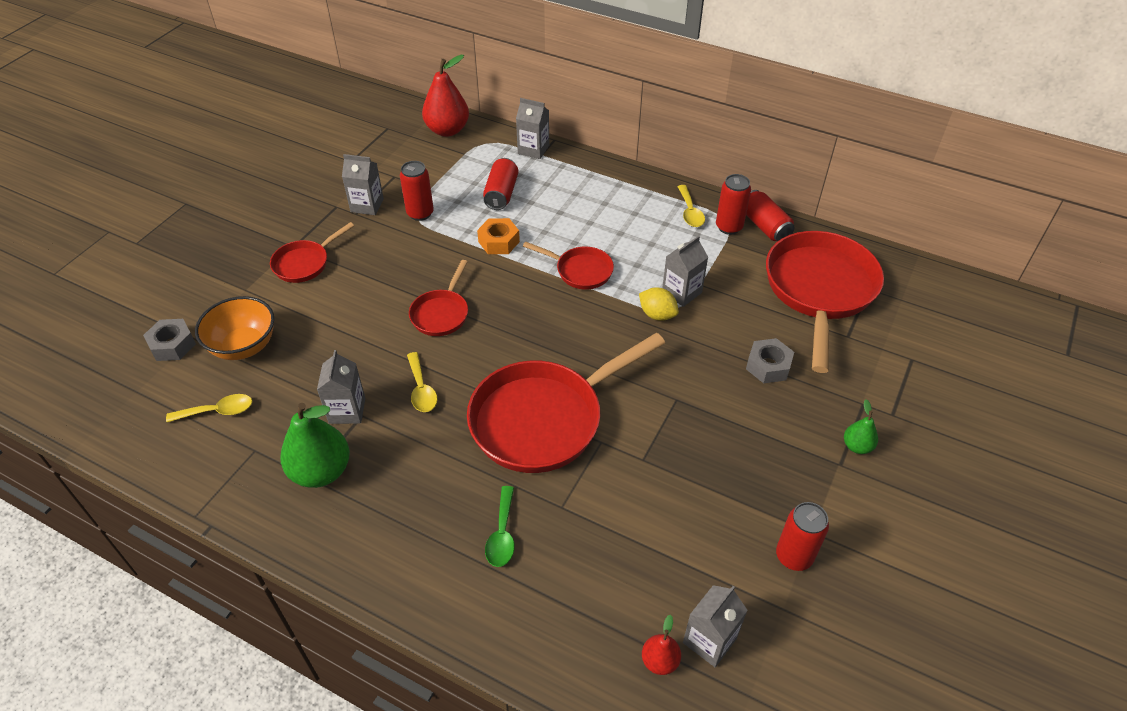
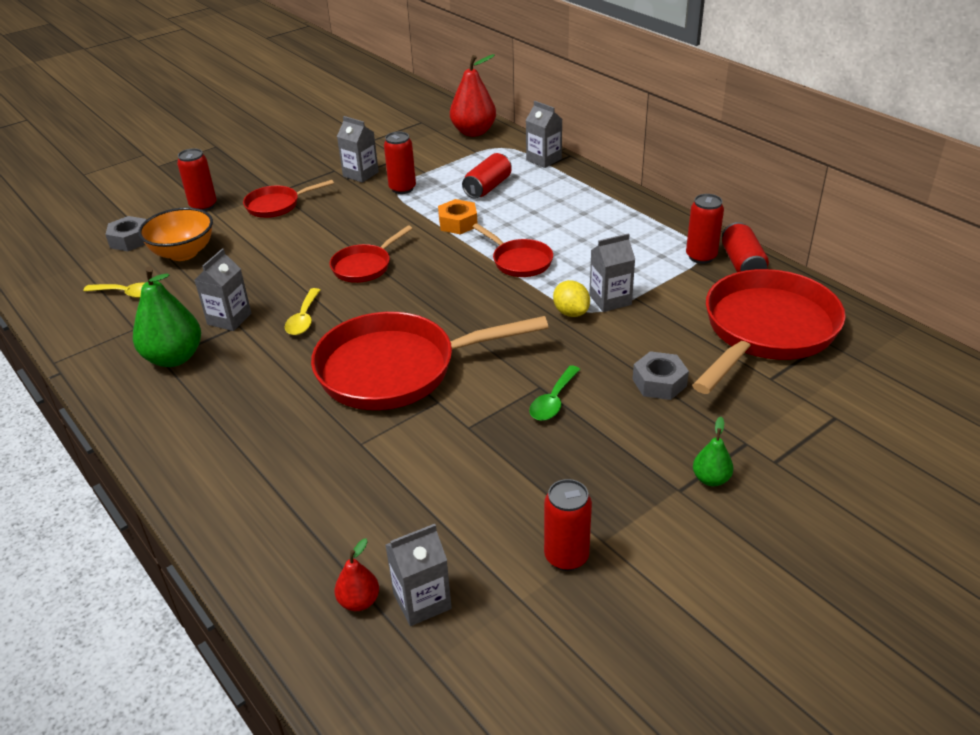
camera: 25 degrees right, 10 degrees down
(225, 282) = (203, 206): none -> red can
(502, 534) = (289, 449): green spoon -> green spoon (553, 401)
(690, 212) = (667, 236): yellow spoon -> none

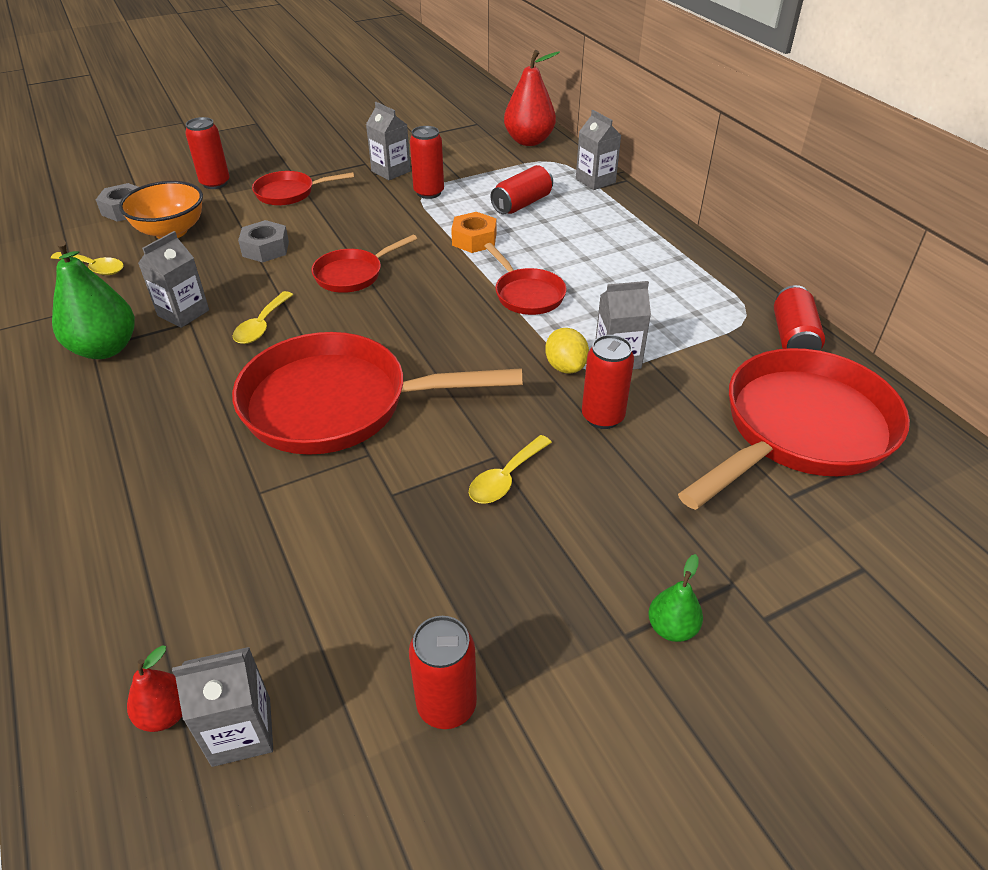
camera: 10 degrees right, 5 degrees up
(553, 401) = (505, 478): green spoon -> yellow spoon
(659, 383) = (644, 477): grey nut -> grey nut (265, 249)
(701, 257) = (744, 321): red can -> red can (602, 417)

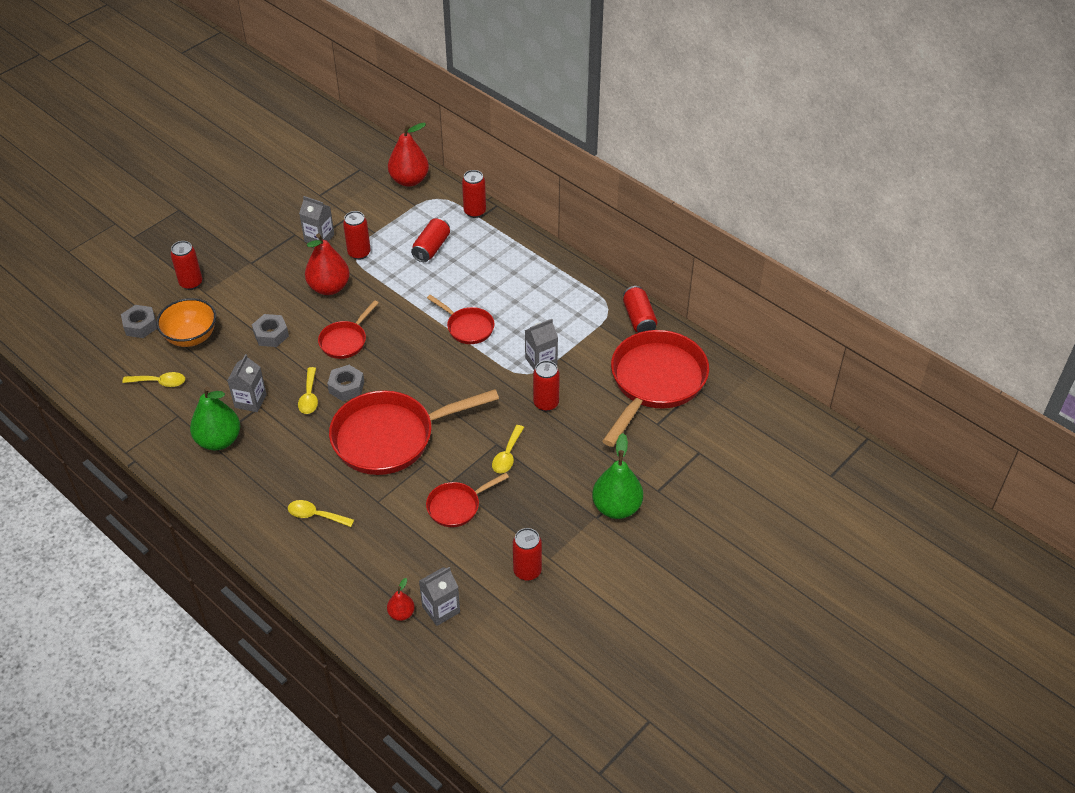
camera: 20 degrees left, 5 degrees up
(152, 486) = (315, 515): none -> yellow spoon
(289, 193) = (255, 279): red pan -> red pan (457, 506)
(318, 326) = (346, 387): none -> grey nut
(370, 217) = (329, 287): none -> red pear
(474, 240) = (412, 290): orange nut -> none
(565, 367) = (512, 375): yellow lemon -> none
(595, 181) = (475, 212): grey carton -> red can
(671, 628) = (616, 507): green pear -> green pear, size x1.96

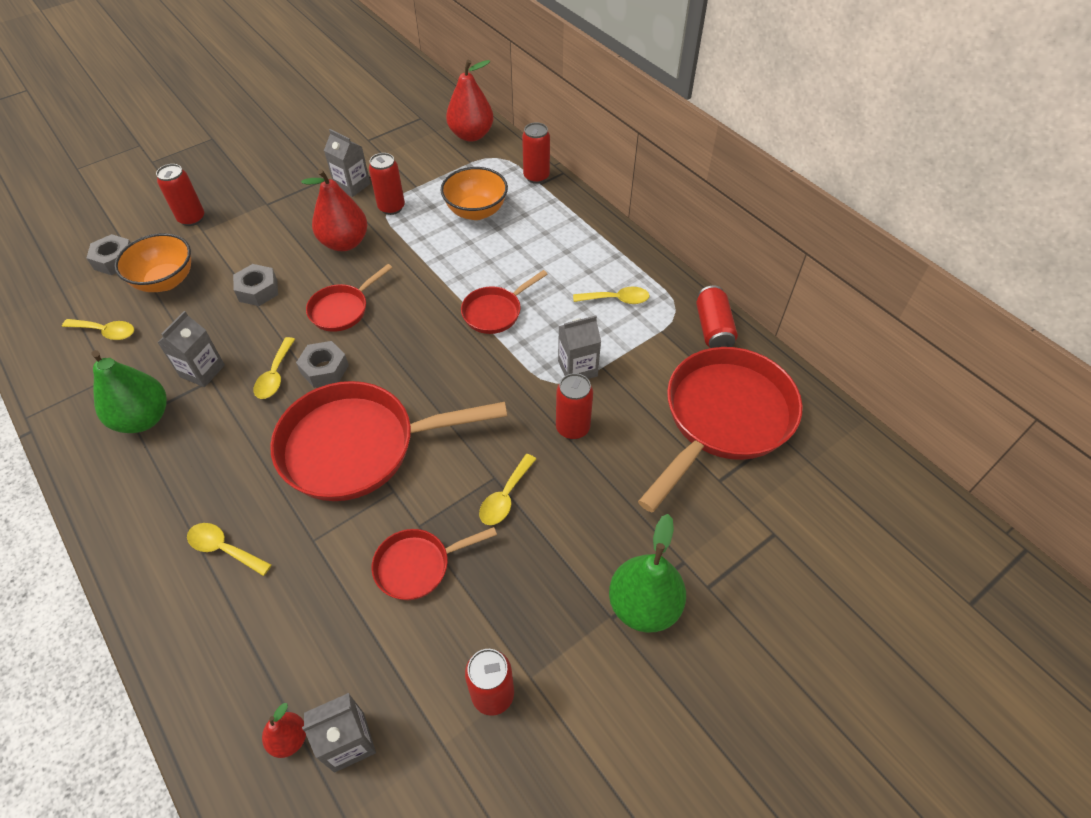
camera: 10 degrees right, 5 degrees up
(431, 248) = (476, 211): red can -> orange bowl
(468, 327) = (495, 312): red pan -> red pan turned 90 degrees clockwise
(561, 306) = (617, 299): none -> yellow spoon

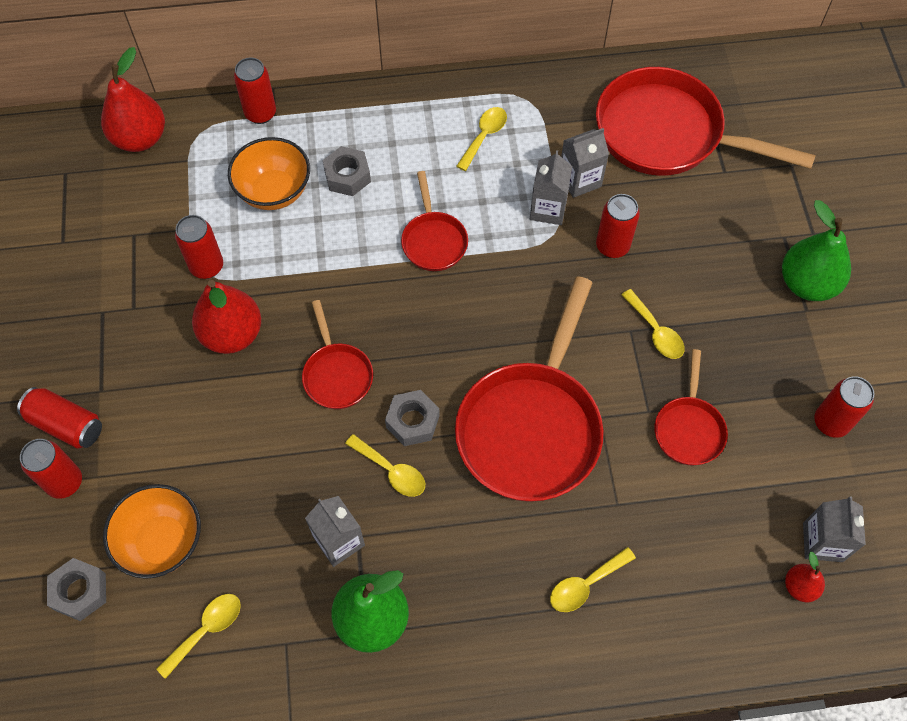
camera: 60 degrees left, 10 degrees up
(258, 290) = (249, 447): grey nut -> grey nut (347, 176)
(352, 185) = (137, 290): grey carton -> grey carton (580, 180)
(713, 328) = (567, 85): red can -> red can (66, 424)
(723, 418) = (667, 134): red pan -> red pan turned 45 degrees counterclockwise

